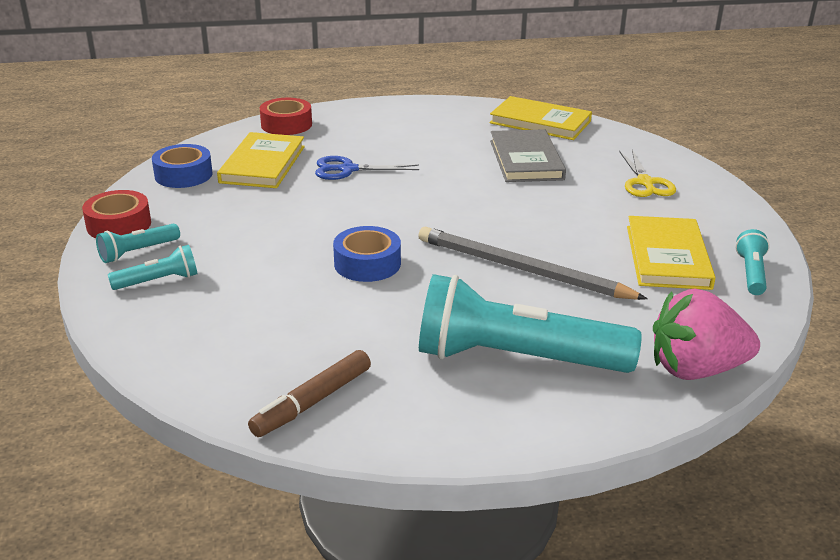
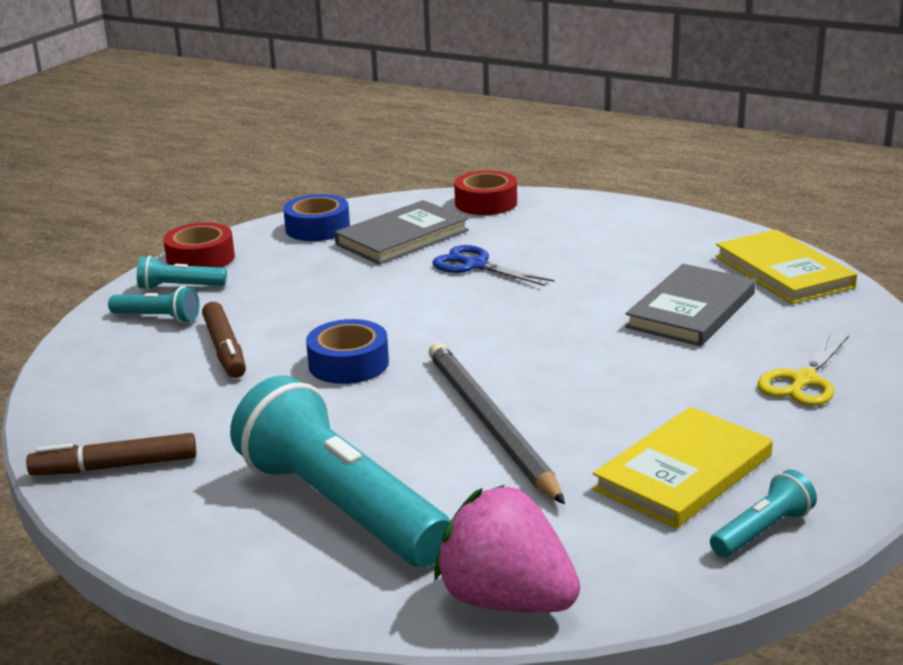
camera: 40 degrees right, 5 degrees down
(256, 285) = (225, 349): none -> brown marker
(263, 164) = (402, 237): yellow book -> grey book

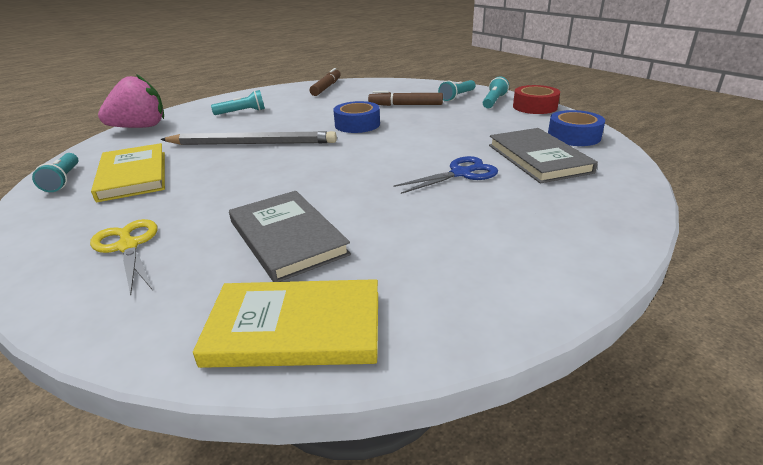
camera: 115 degrees right, 5 degrees up
(340, 507) = (242, 112): turquoise flashlight -> turquoise flashlight, size x0.45
(486, 203) = (613, 203): red tape -> none

